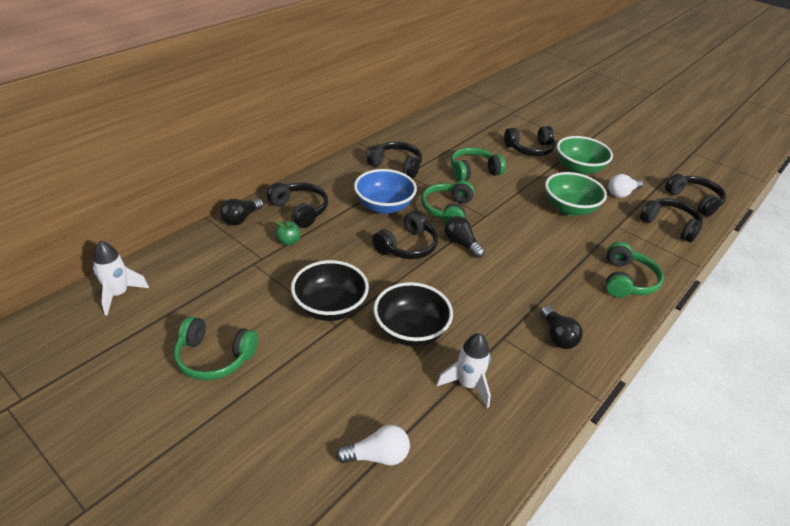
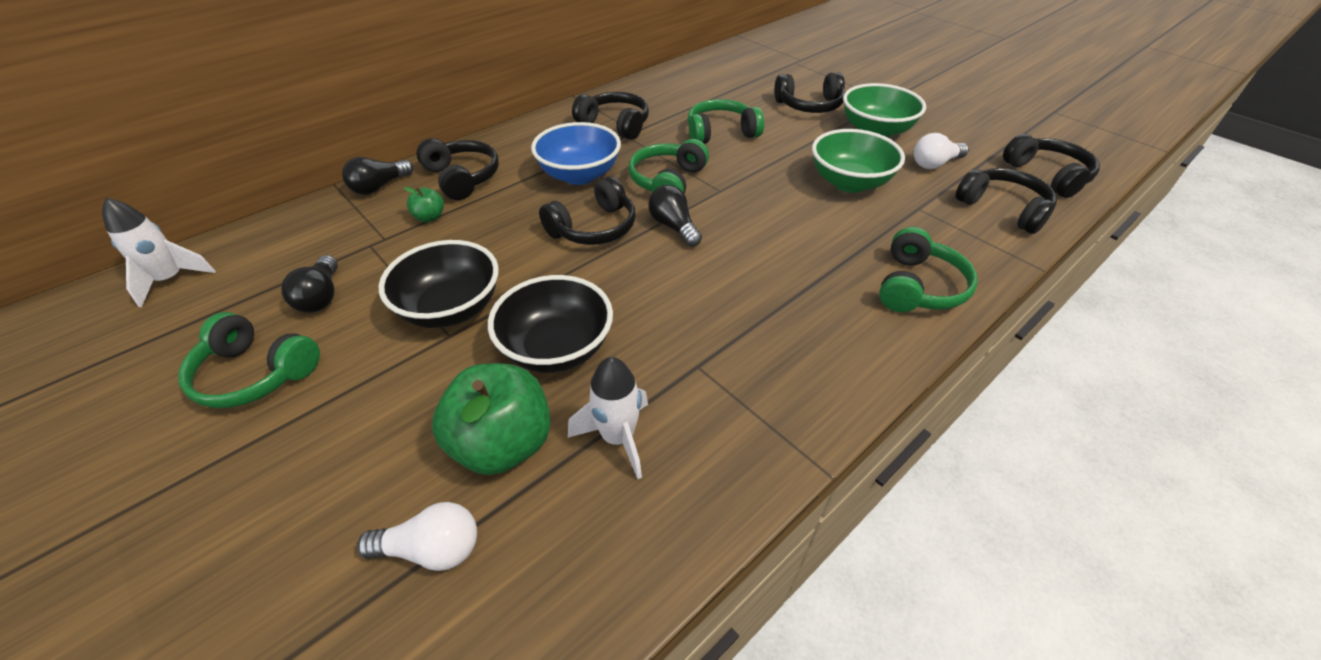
camera: 10 degrees right, 5 degrees up
(398, 392) = (503, 444): none -> green apple
(557, 336) = (786, 367): black light bulb -> black light bulb (321, 296)

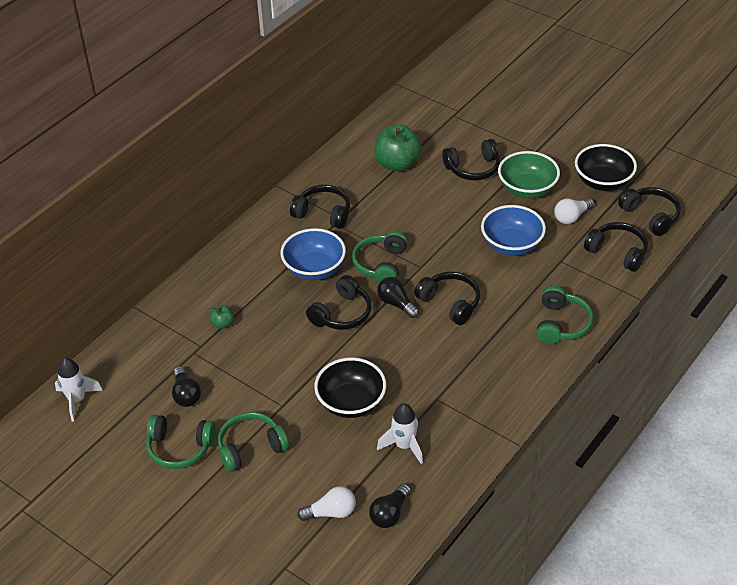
camera: 10 degrees left, 0 degrees up
(379, 187) = (170, 303): black light bulb -> black light bulb (390, 513)
(451, 309) = (274, 388): black bowl -> black bowl (603, 182)
(462, 178) = (228, 285): black headphones -> black headphones (450, 303)
(503, 444) = (343, 460): green apple -> green apple (397, 164)
(720, 133) = (408, 209): green headphones -> green headphones (250, 447)
(849, 182) = (511, 245): green bowl -> blue bowl

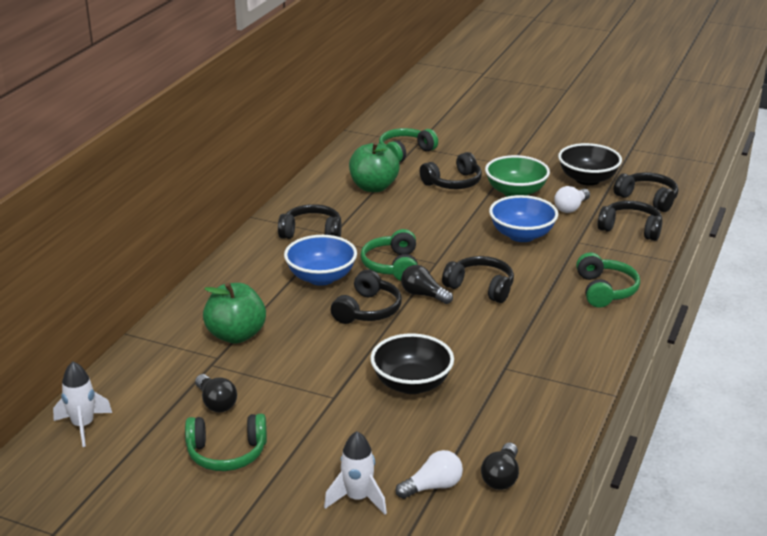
camera: 15 degrees left, 15 degrees down
(223, 324) = (236, 335): green apple -> green apple, size x2.16
(250, 447) = (312, 440): green headphones -> green headphones (405, 152)
(404, 446) = (488, 413): white rocket -> white rocket (357, 498)

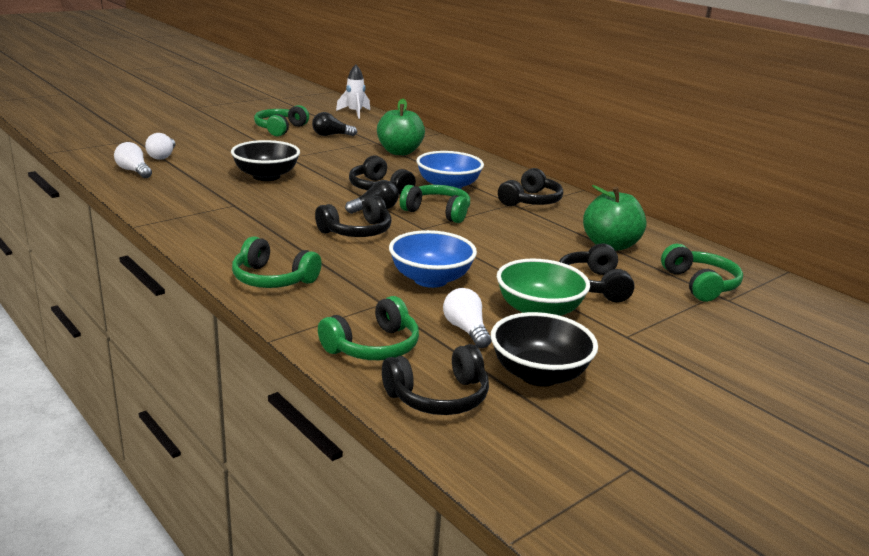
camera: 115 degrees right, 5 degrees down
(357, 498) = (189, 141): white rocket -> none
(501, 477) = (134, 171): black light bulb -> white light bulb
(631, 229) = (373, 347): black headphones -> green headphones

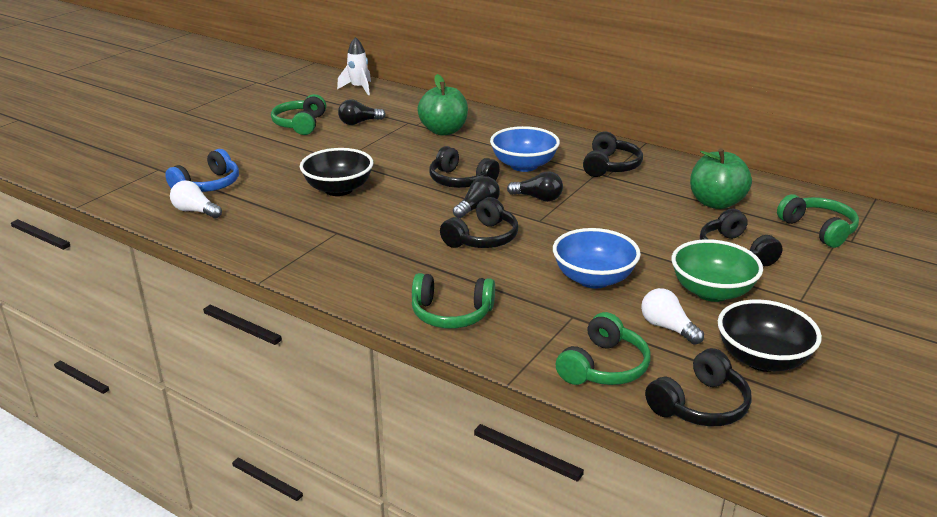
camera: 15 degrees left, 5 degrees up
(163, 156) = (208, 185): white light bulb -> blue headphones
(437, 212) = (538, 198): green headphones -> black light bulb

